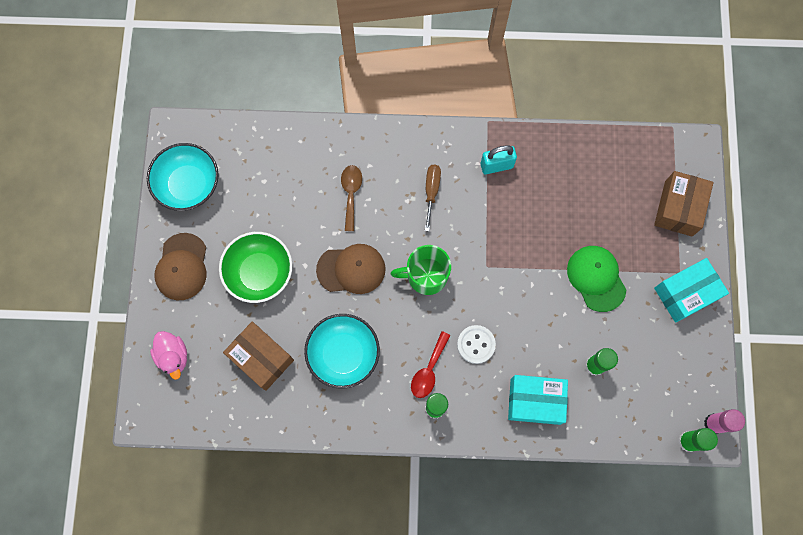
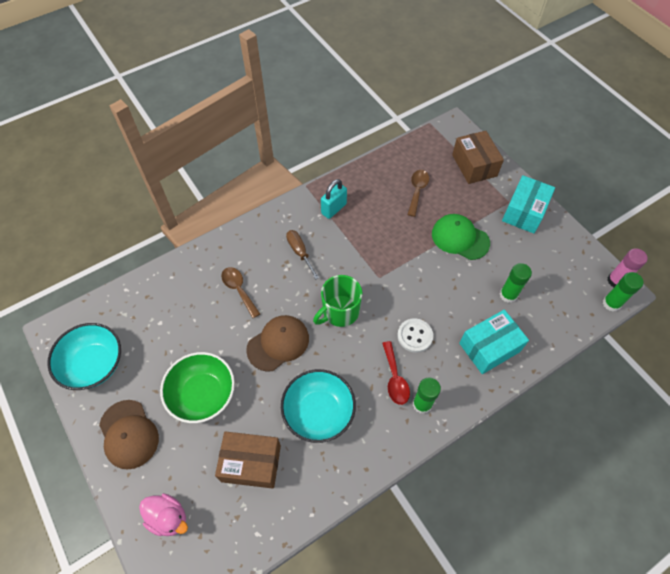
camera: 35 degrees left, 15 degrees down
(595, 199) = (417, 191): none -> brown spoon

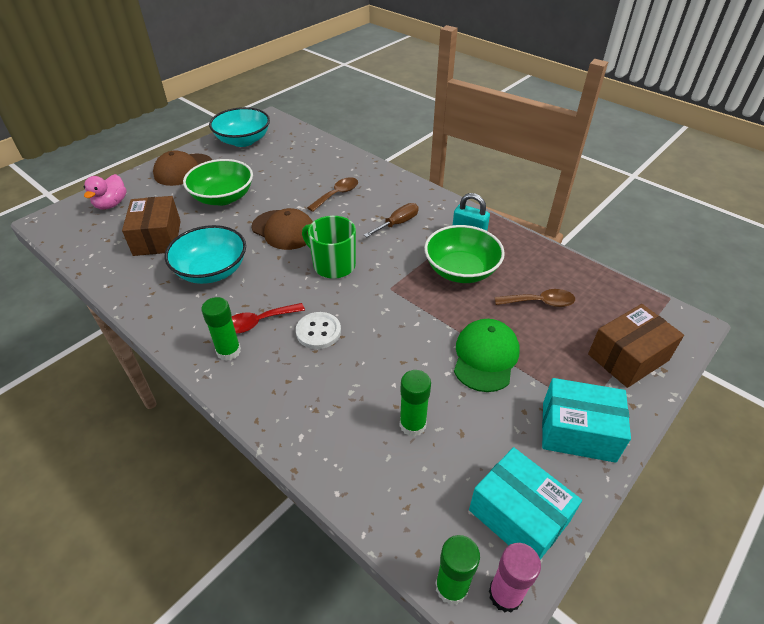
camera: 75 degrees right, 15 degrees down
(371, 225) = (461, 270): none -> green bowl
(489, 347) = (320, 411): turquoise box -> turquoise box (518, 516)

